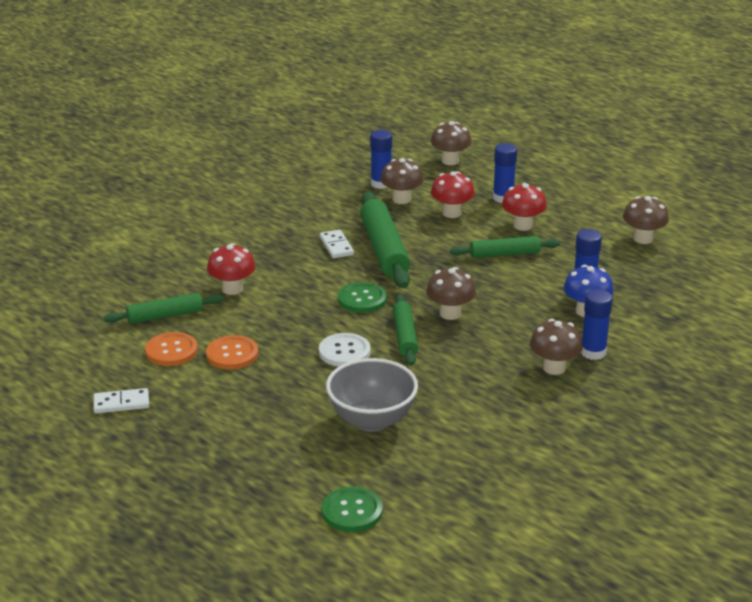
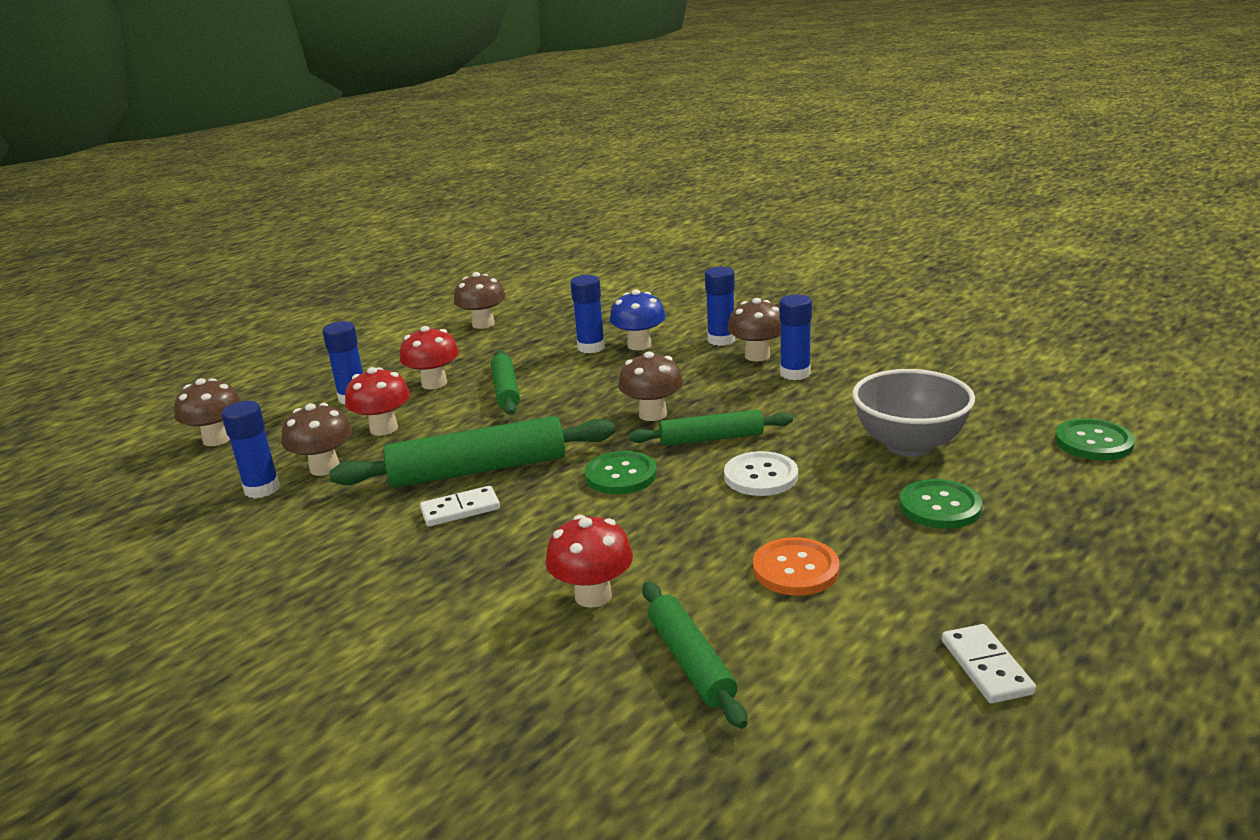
camera: 90 degrees left, 5 degrees down
(171, 351) = (805, 635): orange button -> none
(282, 418) = (939, 506): none -> green button
(513, 383) = (795, 373): none -> blue glue stick

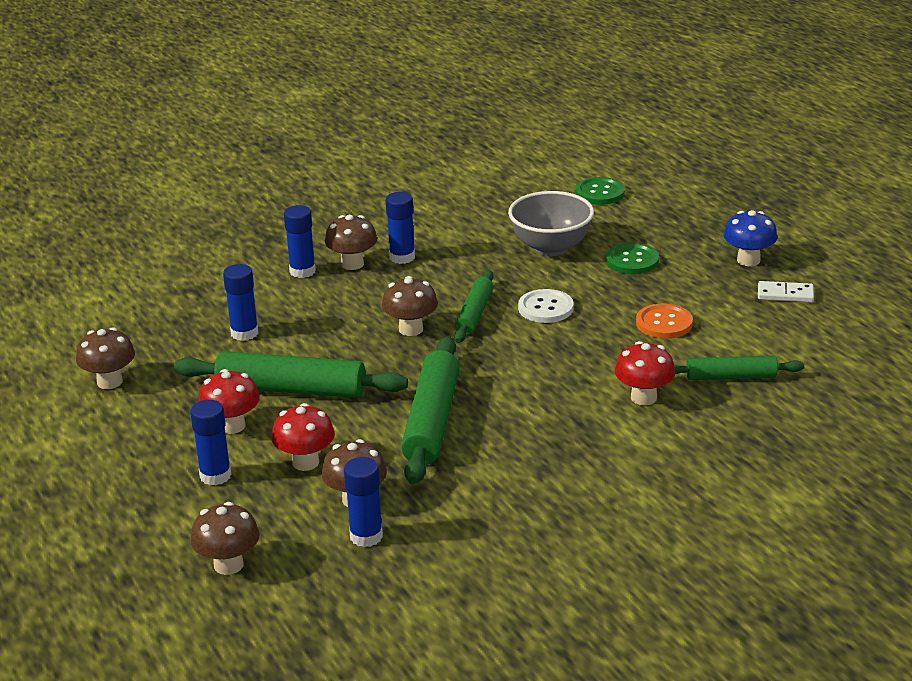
camera: 70 degrees left, 5 degrees up
(460, 509) = (489, 436): white domino -> none
(506, 390) = (291, 389): green rolling pin -> green rolling pin, size x1.67
(621, 475) = (496, 360): green button -> none
(639, 345) = (268, 309): blue mushroom -> blue mushroom (748, 260)

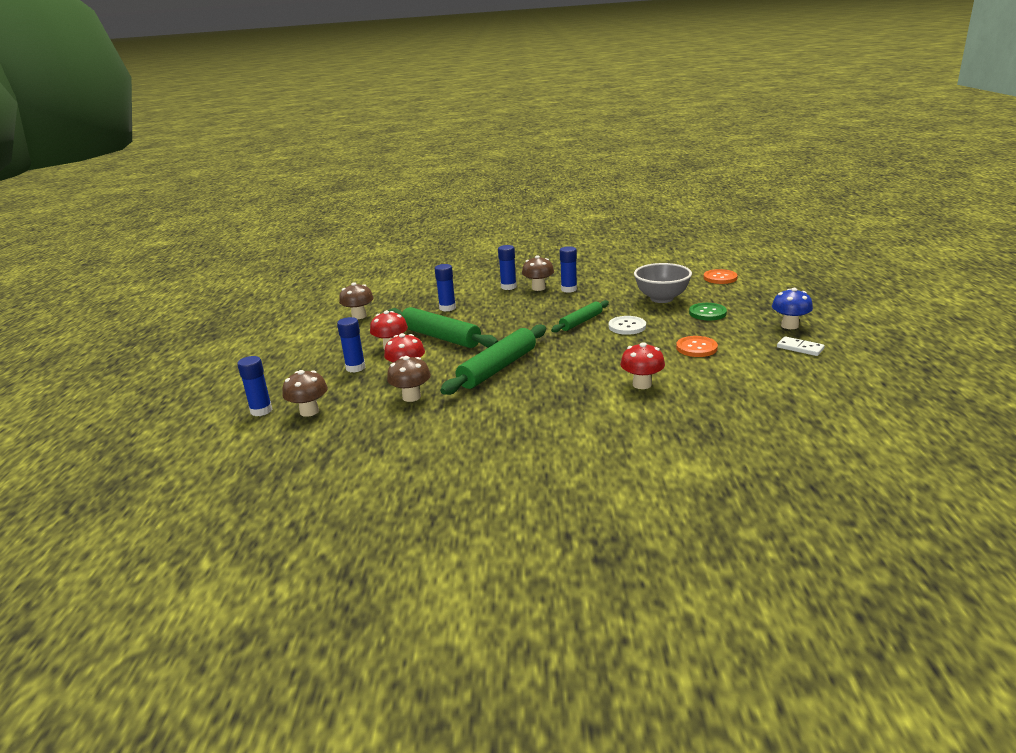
camera: 30 degrees right, 5 degrees down
(366, 536) = (395, 417): blue glue stick -> blue glue stick (261, 411)
(411, 329) = (536, 322): brown mushroom -> none
(600, 193) = (720, 278): green button -> orange button
(731, 377) = (715, 386): green rolling pin -> none

